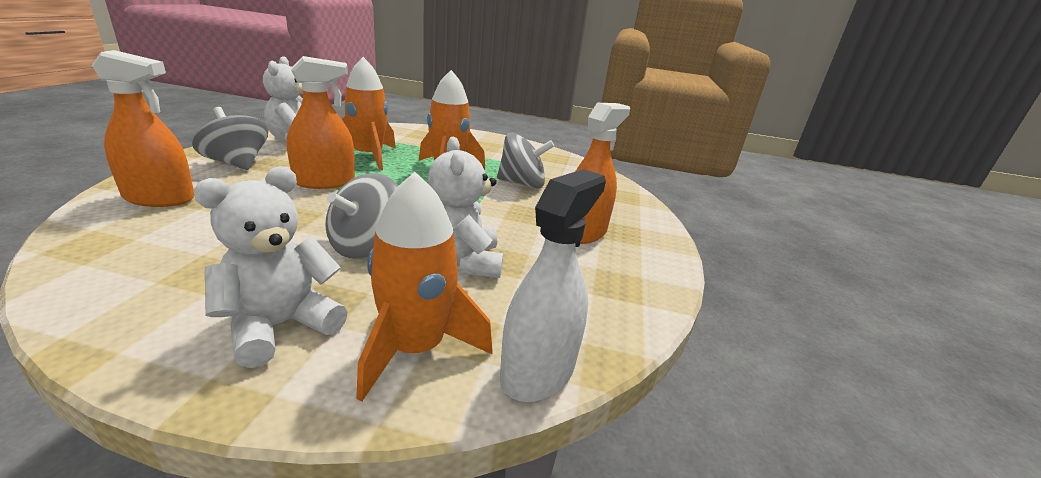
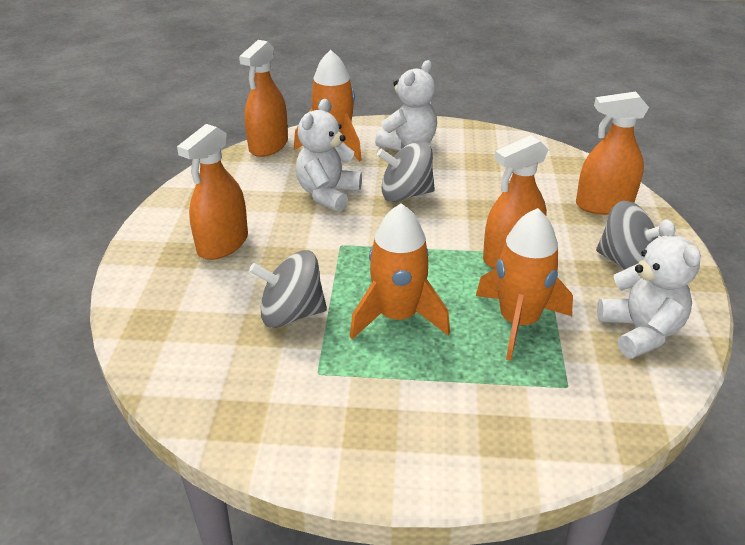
camera: 175 degrees right, 10 degrees up
(366, 245) = (405, 194): grey spinning top -> grey spinning top turned 120 degrees counterclockwise
(462, 262) = (328, 194): white teddy bear -> white teddy bear turned 135 degrees counterclockwise
(538, 370) = (268, 146): white spray bottle -> orange spray bottle

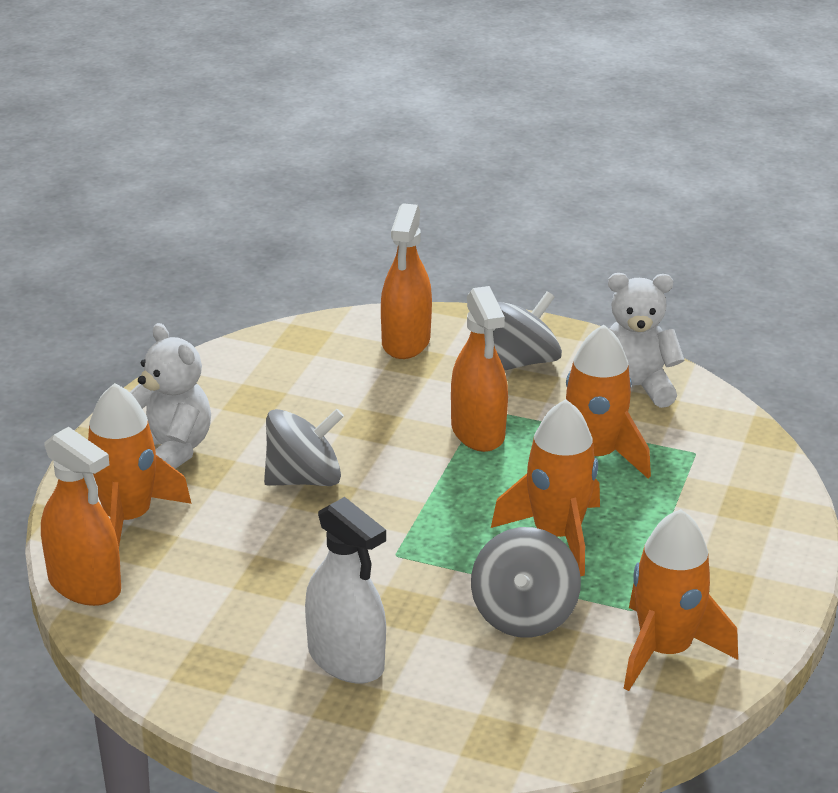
camera: 75 degrees left, 5 degrees down
(223, 244) = (346, 659): orange spray bottle -> white spray bottle
(268, 399) = (664, 650): none -> orange rocket
(328, 194) = (266, 546): white teddy bear -> none
(405, 194) = (304, 479): grey spinning top -> grey spinning top turned 120 degrees counterclockwise

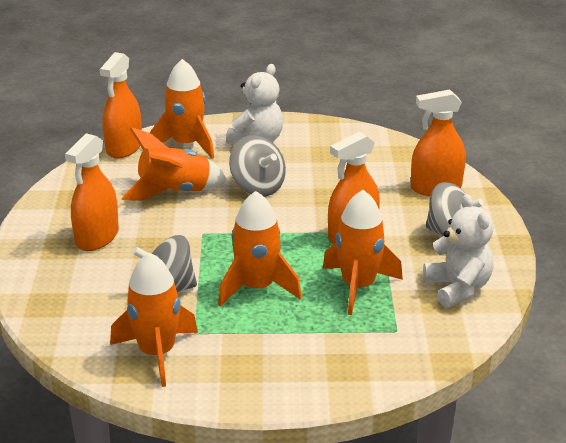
camera: 70 degrees right, 0 degrees up
(265, 558) = (175, 192): none -> orange rocket
(346, 659) = (97, 237): white spray bottle -> orange spray bottle

